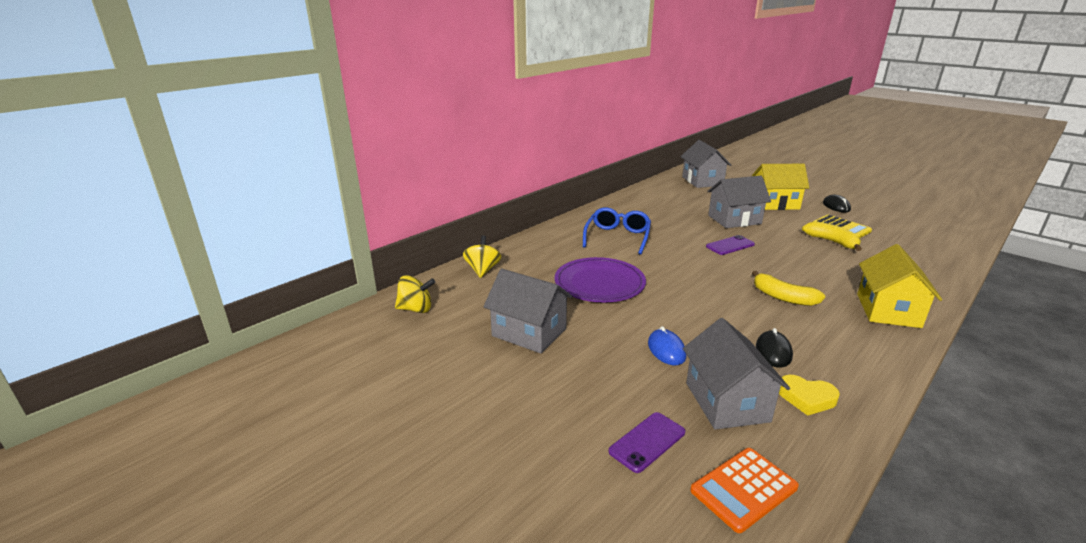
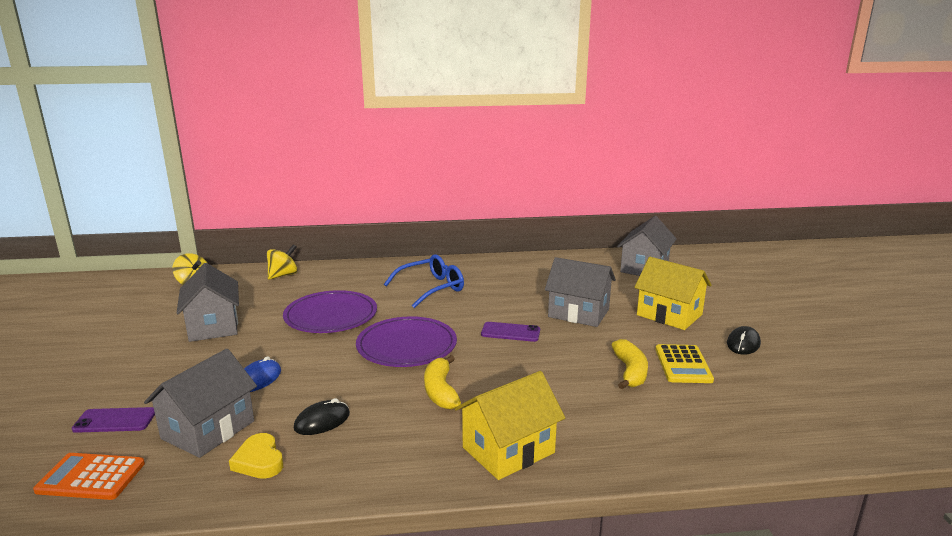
camera: 40 degrees right, 5 degrees down
(697, 280) = (406, 346): none -> purple plate

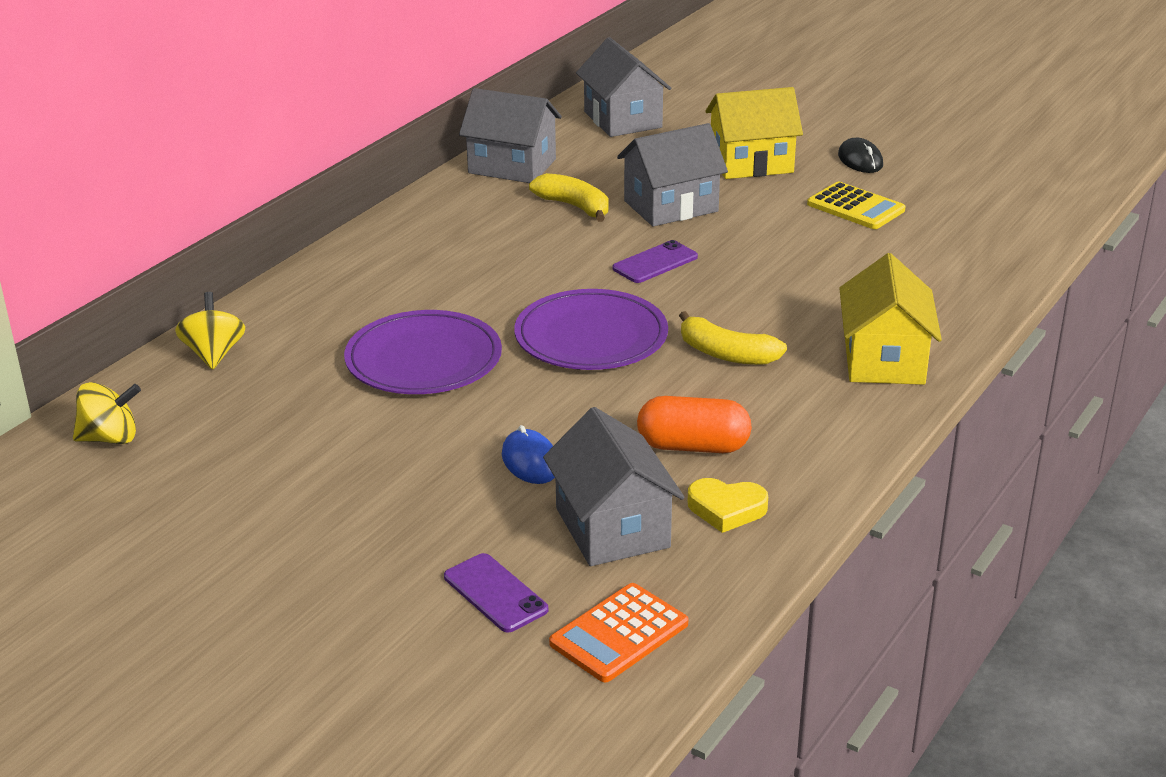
camera: 50 degrees left, 10 degrees up
(115, 420) = (495, 593): purple phone -> purple phone turned 75 degrees counterclockwise
(213, 326) = (310, 457): grey house -> grey house (512, 166)
(322, 421) = (693, 446): black mouse -> orange capsule
(431, 288) = (455, 264): blue glasses -> none
(630, 372) = (832, 238): yellow banana -> yellow banana (574, 207)

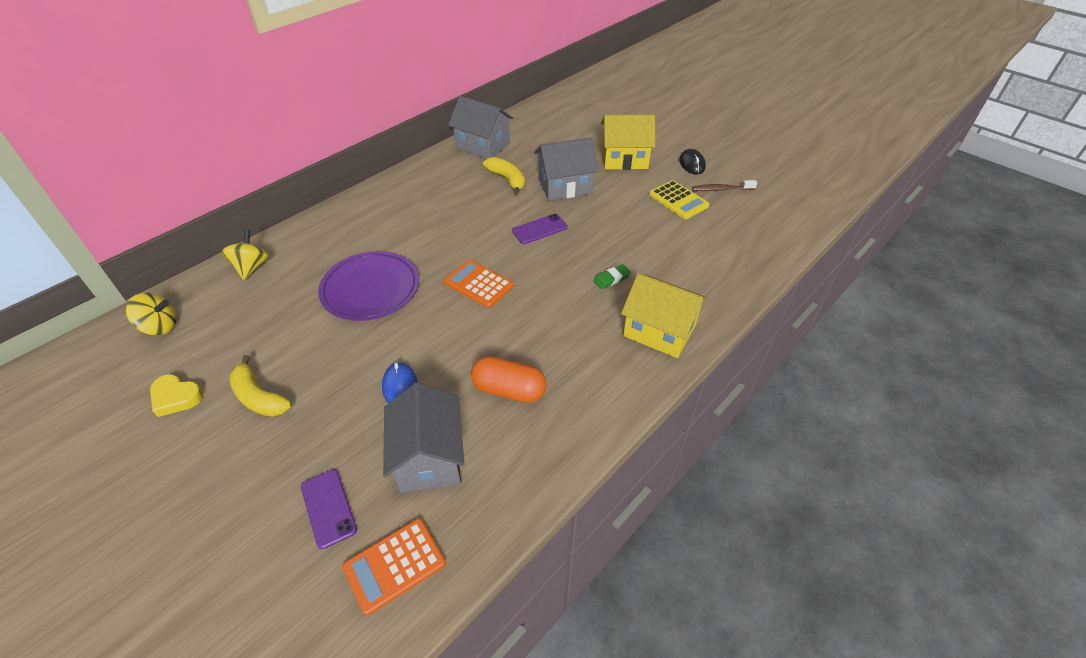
camera: 10 degrees right, 15 degrees up
(591, 336) = (479, 284): purple plate -> orange calculator
(623, 120) = (559, 119): grey house -> none
(726, 354) = (558, 311): yellow banana -> yellow banana (259, 397)
(726, 509) = (511, 453): yellow heart -> yellow heart (176, 397)
(791, 309) = (611, 279): none -> green eraser
(884, 360) = (659, 331): yellow house -> yellow house turned 75 degrees counterclockwise
(916, 188) = (721, 189): none -> brown toothbrush

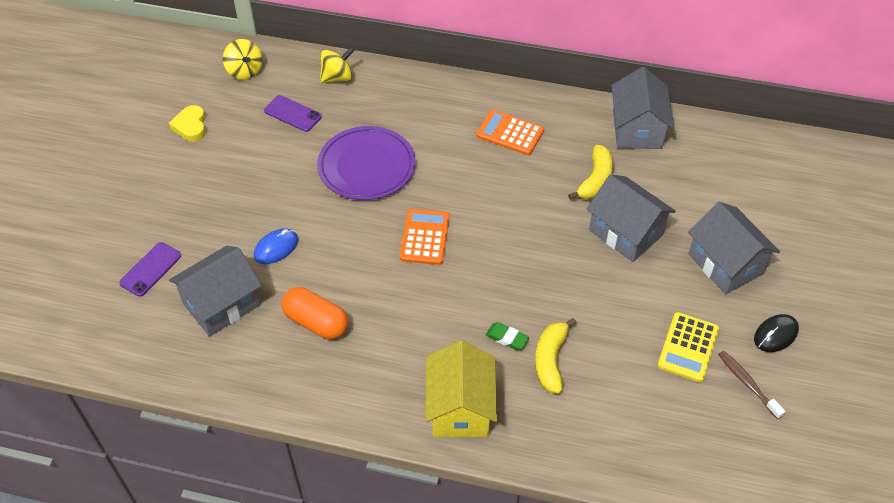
camera: 60 degrees right, 5 degrees up
(259, 397) = (217, 170): yellow banana -> yellow banana (550, 360)
(394, 565) = (127, 333): orange calculator -> orange calculator (510, 133)
(509, 390) = (316, 322): orange capsule -> orange capsule turned 45 degrees counterclockwise
(540, 229) = (537, 245): purple phone -> purple phone (292, 114)
(624, 159) = (725, 264): yellow house -> grey house

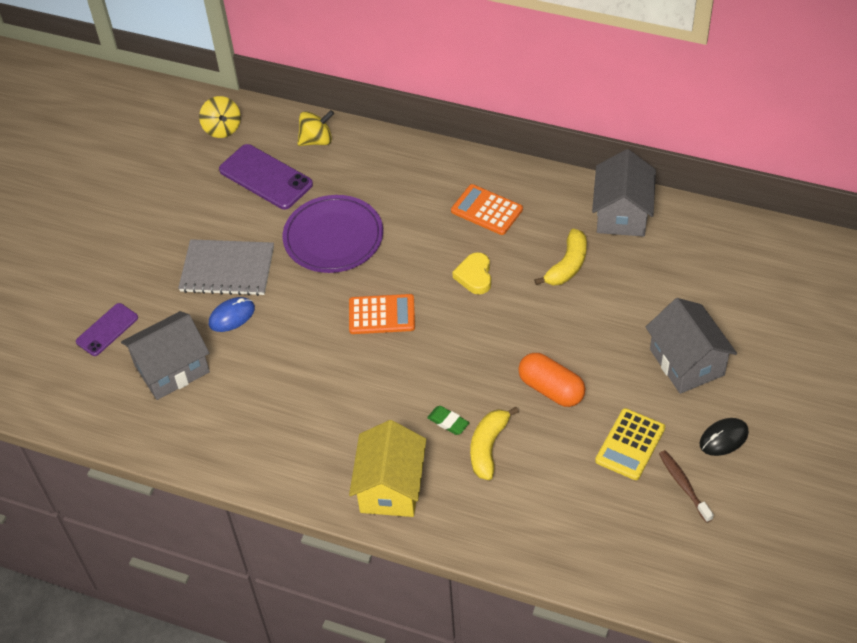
camera: 10 degrees right, 0 degrees up
(190, 126) = (161, 185): yellow heart -> yellow heart (474, 276)
(266, 203) = (227, 269): none -> grey notebook
(292, 114) = (265, 177): purple phone -> purple phone, size x1.62
(316, 322) = (262, 393): orange capsule -> orange capsule (551, 389)
(425, 237) = (381, 315): orange calculator -> orange calculator turned 75 degrees clockwise
(625, 232) = (589, 323): grey house -> none

